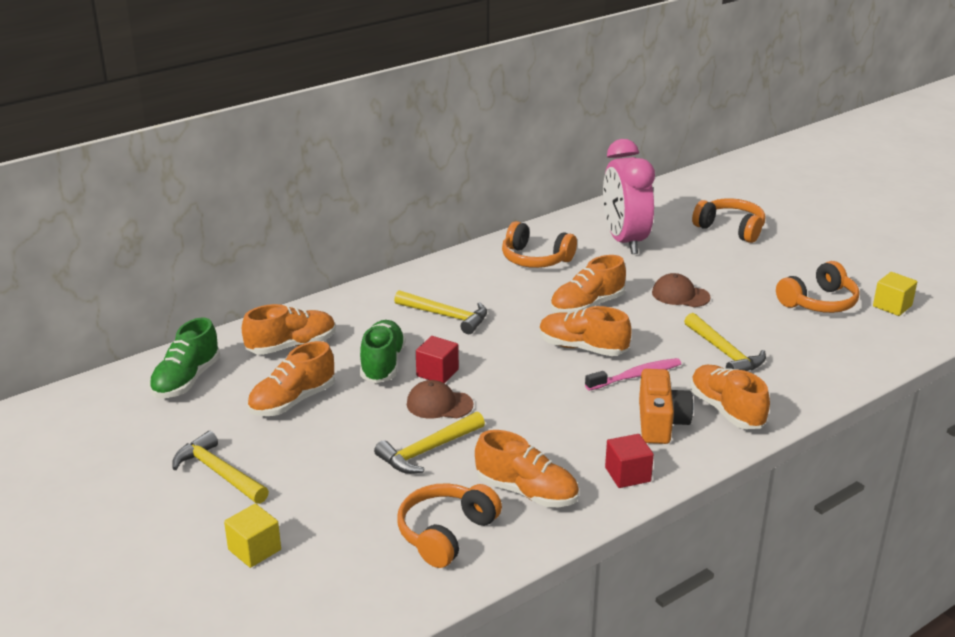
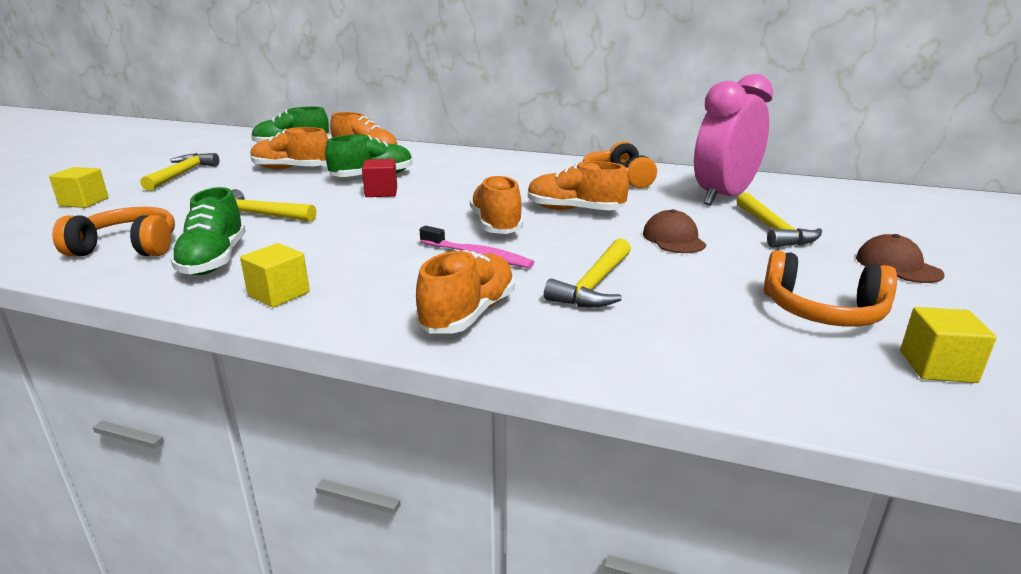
camera: 55 degrees right, 5 degrees down
(439, 404) = (333, 203): brown cap -> brown cap (897, 266)
(446, 316) = (472, 176): yellow hammer -> yellow hammer (772, 230)
(527, 492) = (214, 260): orange shoe -> green shoe
(627, 474) = (279, 294): red cube -> yellow cube
(660, 423) = (399, 286): orange camera -> none
(730, 229) = (866, 229): orange headphones -> none

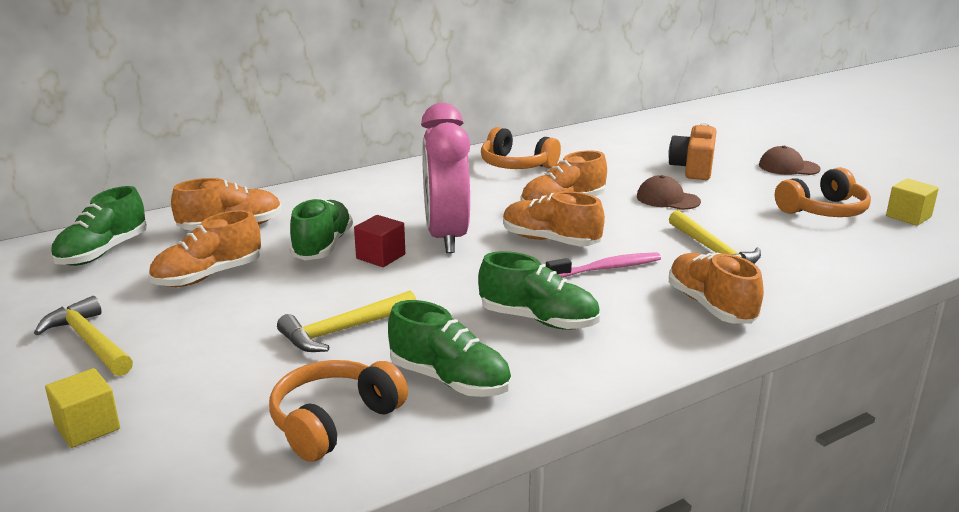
camera: 50 degrees left, 0 degrees up
(279, 294) = (580, 367): yellow cube -> none
(345, 259) = (538, 320): none -> green shoe
(723, 197) = (613, 154): pink clock -> pink clock (446, 237)
(772, 230) = (693, 168): yellow hammer -> orange camera

